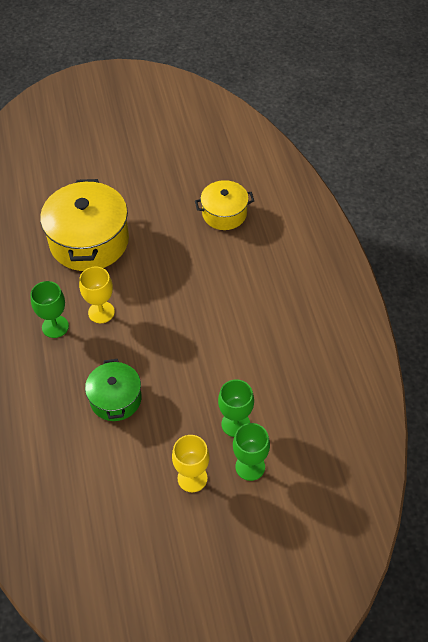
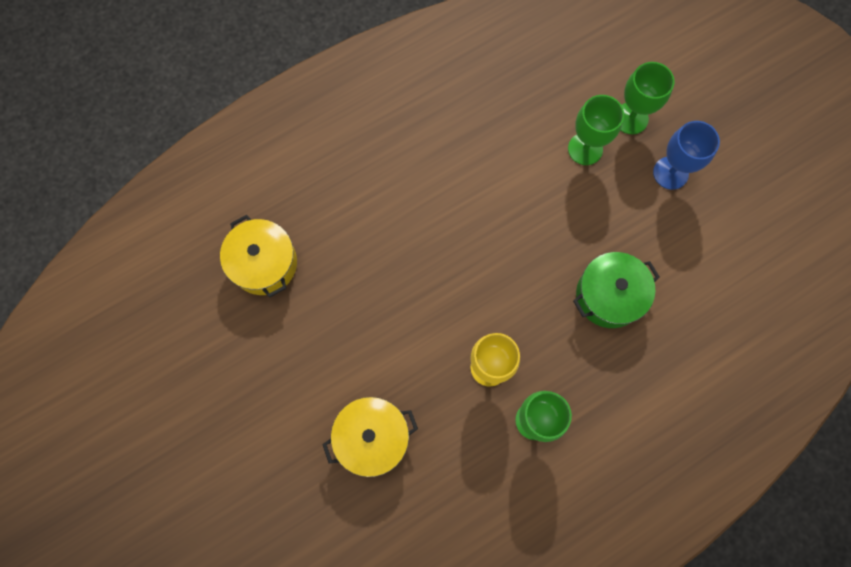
camera: 110 degrees left, 20 degrees up
(89, 241) = (372, 437): yellow pot -> yellow pot, size x0.57
(192, 478) = (670, 173): yellow goblet -> blue goblet

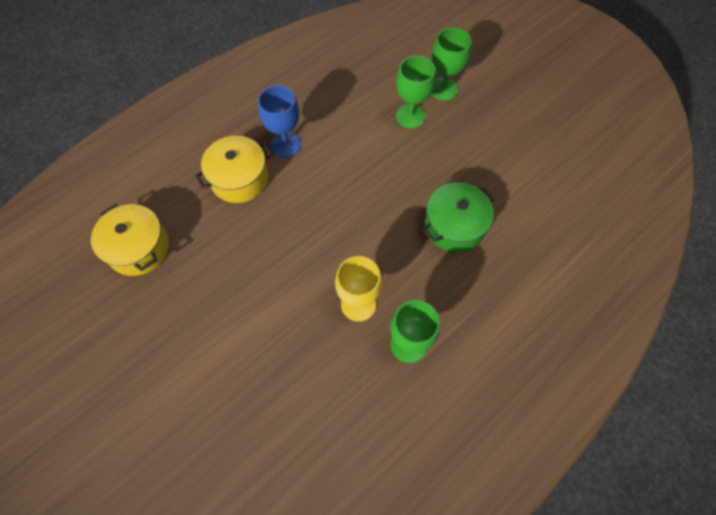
camera: 10 degrees left, 10 degrees down
(372, 437) = (256, 388): yellow pot -> yellow pot (239, 179)
(670, 173) = (485, 124): blue goblet -> blue goblet (286, 144)

